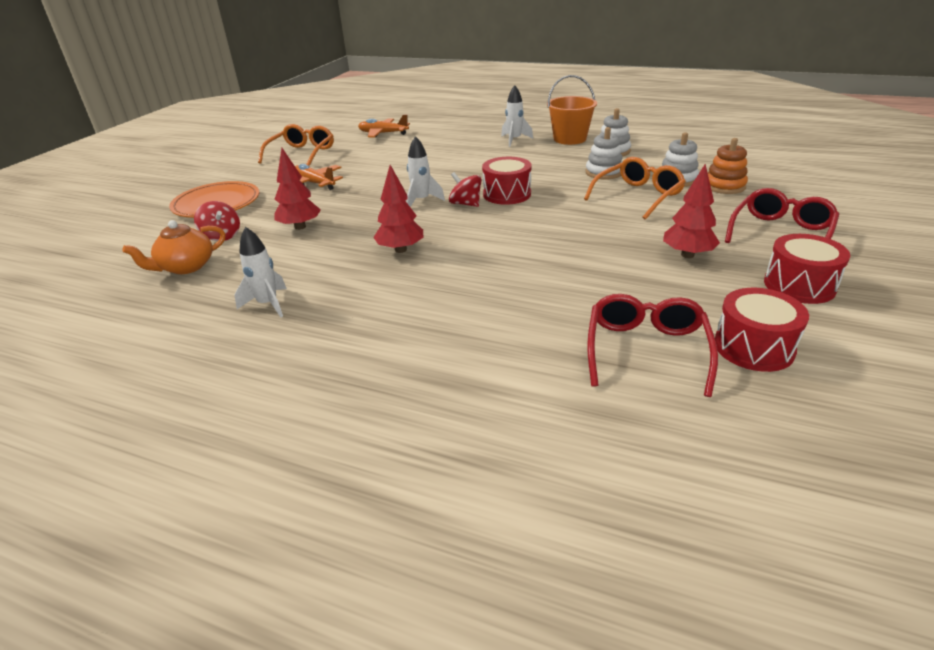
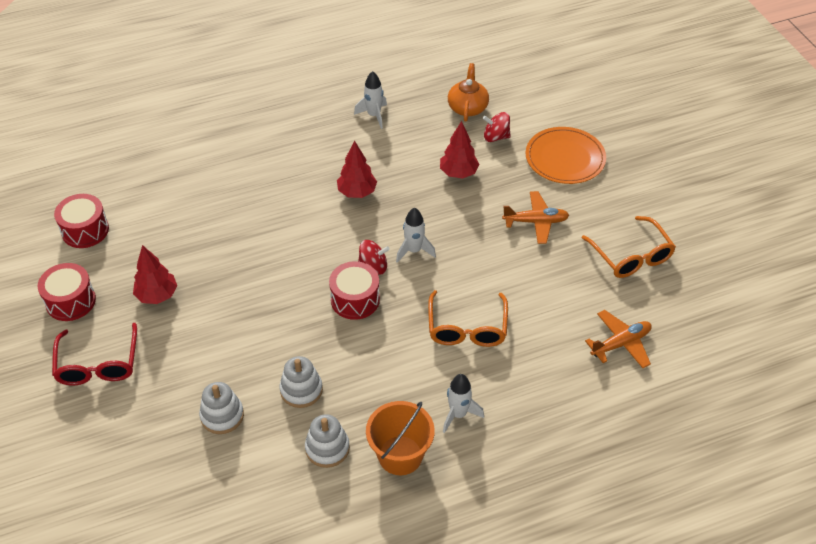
camera: 135 degrees right, 15 degrees up
(638, 196) = (240, 361): orange glasses -> orange glasses (467, 328)
(646, 350) = (141, 198): red glasses -> none
(724, 186) = (171, 426): orange stacking toy -> none

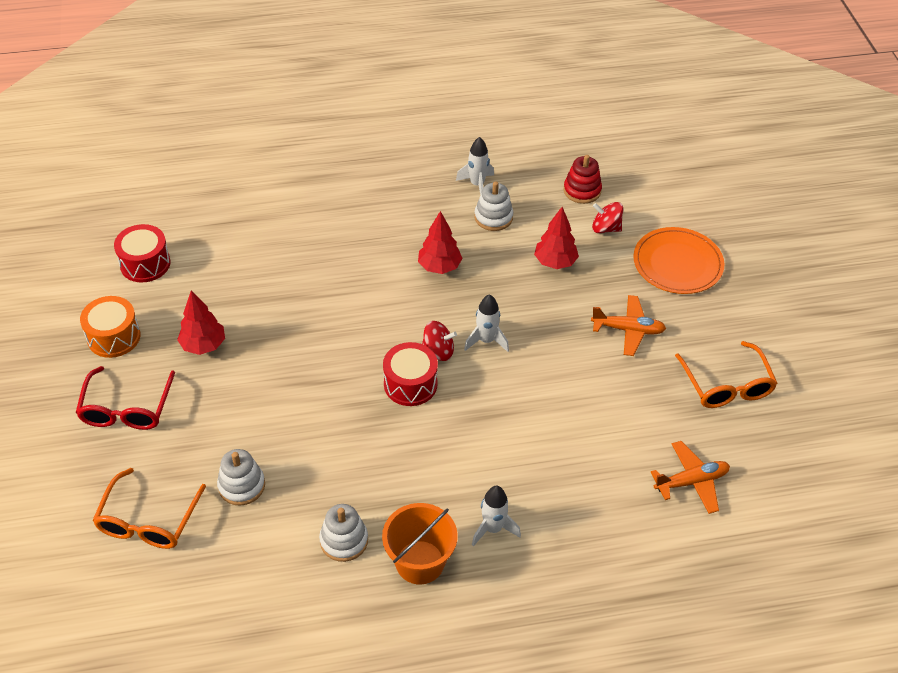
camera: 10 degrees right, 0 degrees up
(70, 301) = (114, 337): red drum -> orange drum
(301, 390) = (331, 472): white stacking toy -> white stacking toy (493, 217)
(467, 107) = (582, 190): orange teapot -> red stacking toy
(467, 328) = (524, 435): orange glasses -> orange glasses (148, 521)

